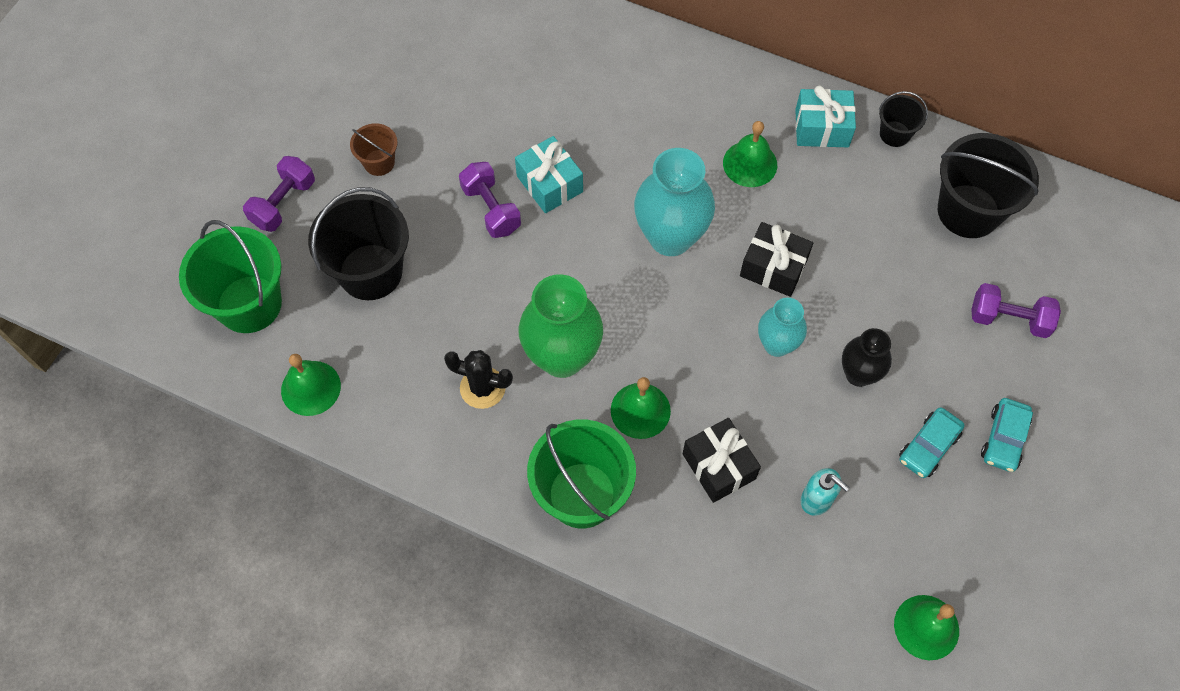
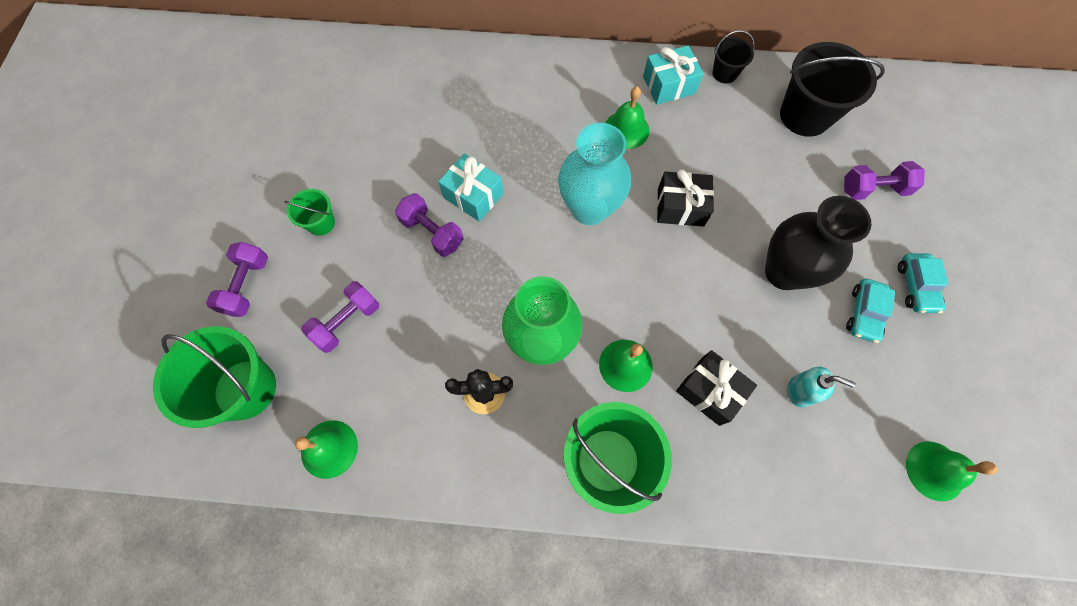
camera: 20 degrees left, 5 degrees up
(370, 272) = (347, 322): black bucket -> purple dumbbell
(379, 162) = (321, 223): brown bucket -> green bucket
(777, 344) = (710, 269): turquoise vase -> none
(858, 374) = (784, 272): black vase -> black vase, size x1.70

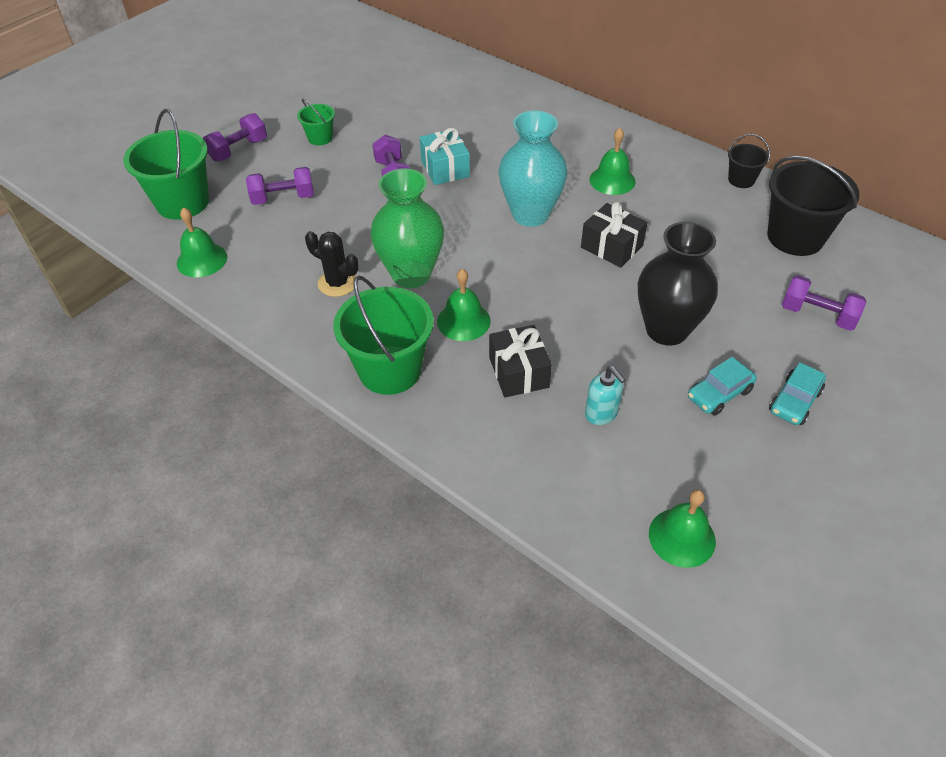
camera: 35 degrees right, 20 degrees down
(669, 85) = (679, 168): turquoise gift -> none

